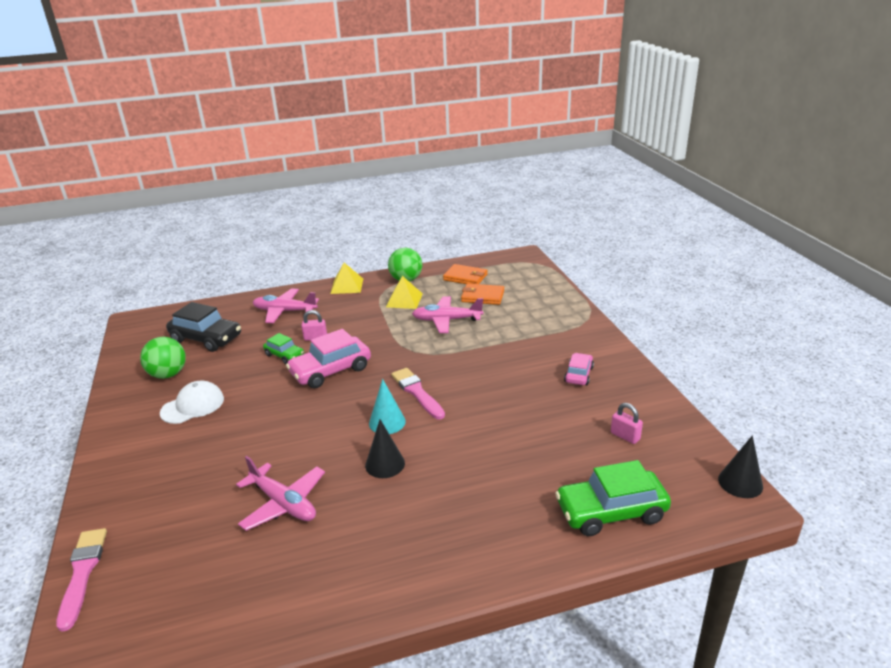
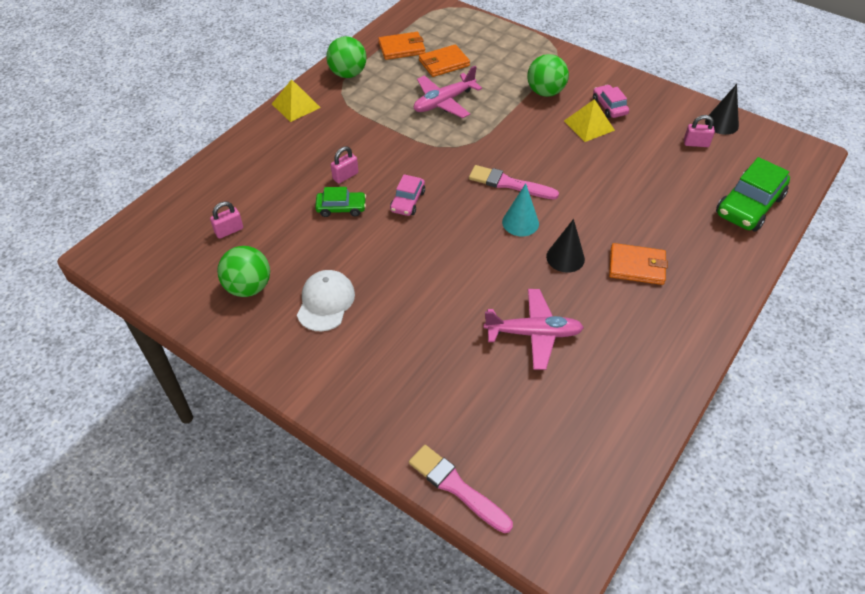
camera: 40 degrees left, 20 degrees up
(206, 338) = (229, 230): black car -> pink padlock
(285, 311) = (271, 162): pink plane -> none
(331, 371) = (407, 201): pink car -> pink car, size x0.57
(404, 300) = (376, 97): yellow pyramid -> yellow pyramid (589, 125)
(433, 502) = (637, 266): none -> orange wallet
(536, 343) = (545, 92): none -> green ball
(740, 482) = (794, 142): black cone -> black cone (721, 123)

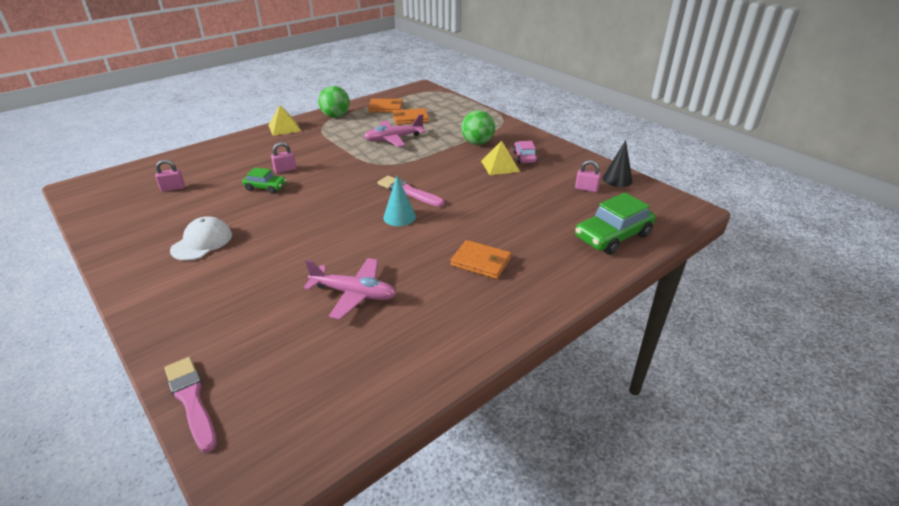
camera: 15 degrees right, 15 degrees down
(248, 287) = (154, 223): green ball -> none
(407, 201) = (319, 191): pink car -> none
(565, 257) = (421, 245): black cone -> none

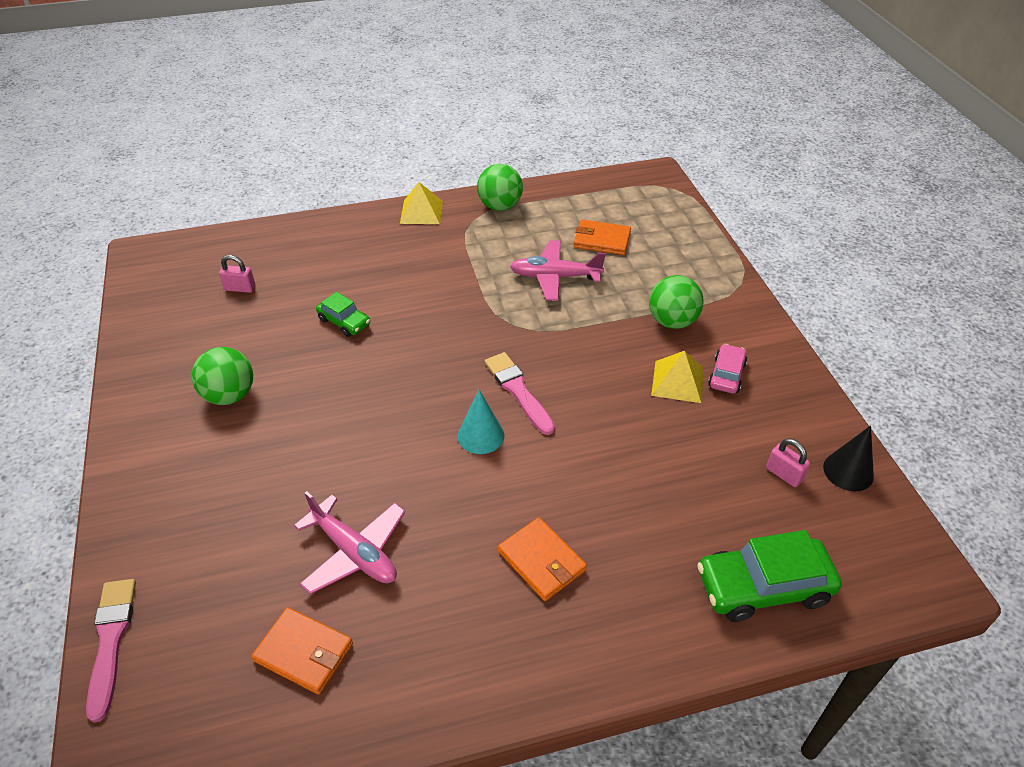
camera: 25 degrees right, 10 degrees up
(202, 242) = (230, 395): white cap -> green ball
(285, 169) = (383, 295): pink padlock -> none
(386, 107) = (579, 206): orange wallet -> orange wallet (304, 652)

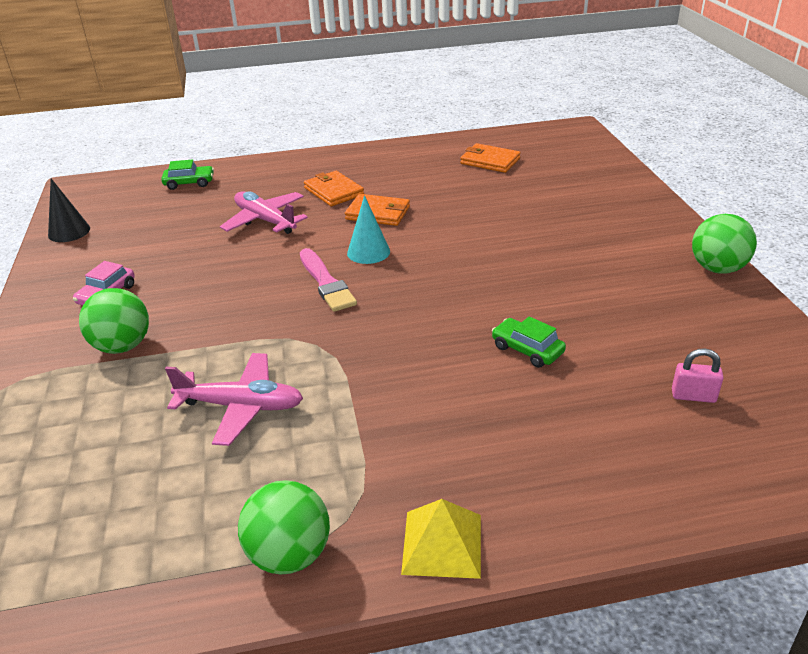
camera: 175 degrees left, 10 degrees down
(111, 641) = (615, 163): pink brush -> none
(230, 395) = (624, 280): green ball -> green ball (717, 269)
(354, 552) = (468, 194): pink plane -> pink plane (265, 220)
(601, 240) = (140, 470): orange wallet -> orange wallet (378, 213)
(678, 381) = (161, 289): yellow pyramid -> none
(763, 587) = (189, 183): green car -> green car, size x0.57
(784, 474) = (122, 230): pink padlock -> none

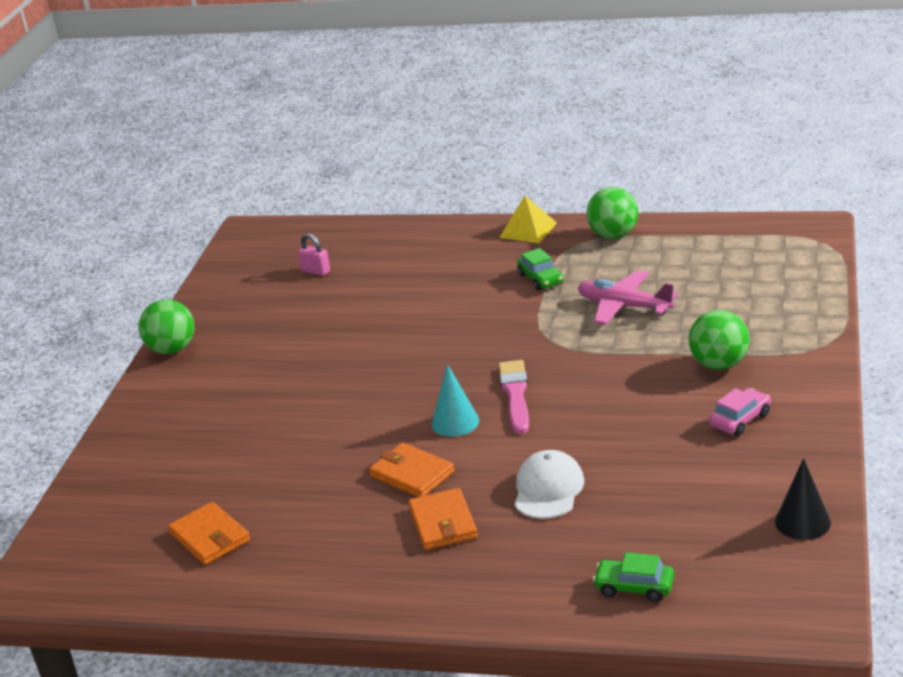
camera: 155 degrees left, 5 degrees down
(265, 220) = (548, 489): pink plane -> white cap
(527, 350) = (391, 312): green car -> green car (540, 279)

